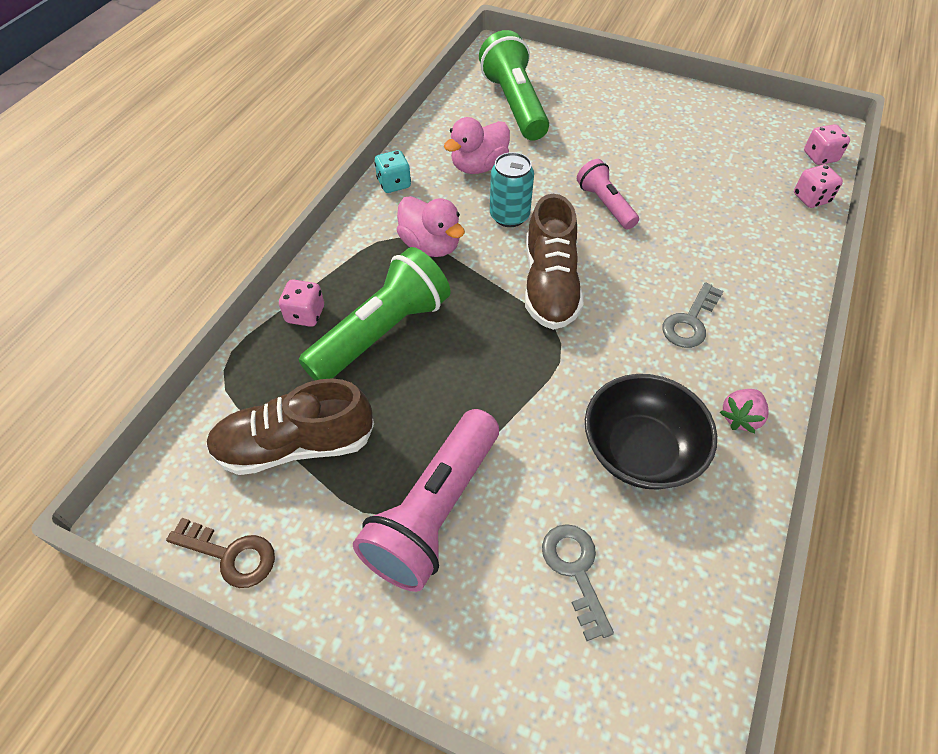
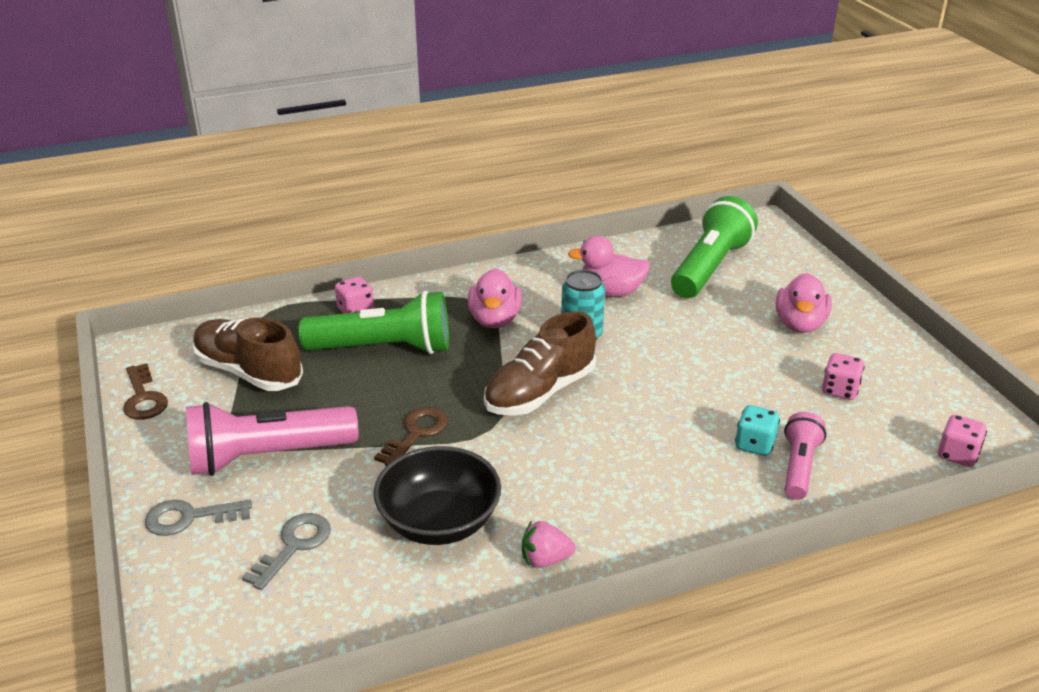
camera: 45 degrees right, 20 degrees down
(394, 184) = (529, 270): turquoise dice -> turquoise dice (755, 444)
(517, 390) = (416, 434): none -> brown key
(605, 204) = (673, 370): pink flashlight -> pink flashlight (799, 467)
(626, 117) = (799, 324): none -> pink duck
(690, 321) = (611, 481): grey key -> grey key (190, 517)
(811, 198) = (885, 476): pink dice -> pink dice (840, 390)

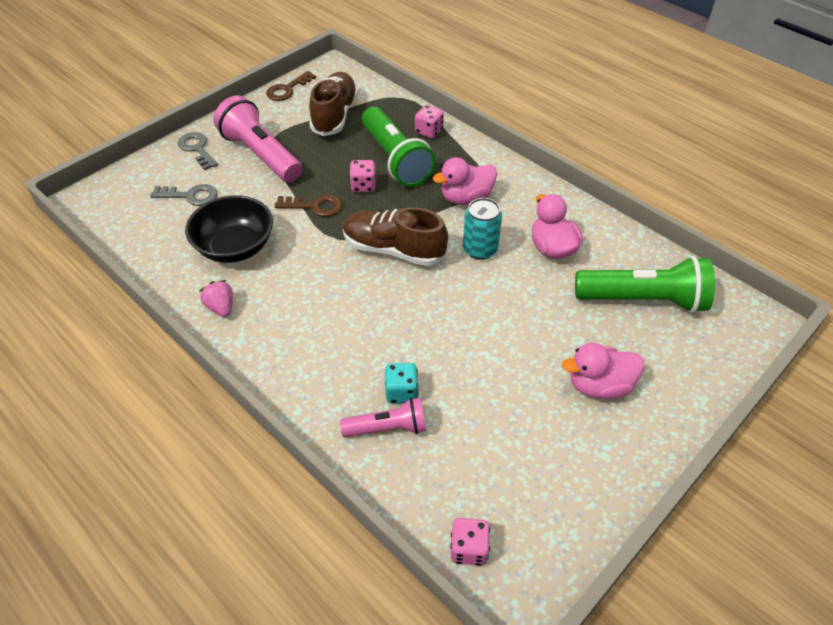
camera: 65 degrees right, 15 degrees up
(840, 390) = (513, 437): pink dice -> pink dice (363, 186)

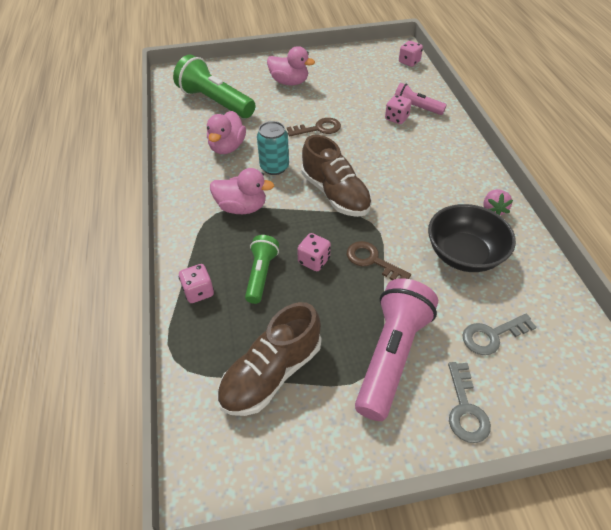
camera: 145 degrees left, 0 degrees up
(190, 196) = (492, 335): grey key -> grey key turned 60 degrees counterclockwise
(261, 155) = (392, 355): pink flashlight -> pink flashlight turned 150 degrees counterclockwise
(287, 89) = (295, 467): brown key -> brown key (318, 129)
(395, 159) = (261, 274): green flashlight -> green flashlight, size x0.57
(401, 392) = (396, 118): turquoise dice -> pink dice

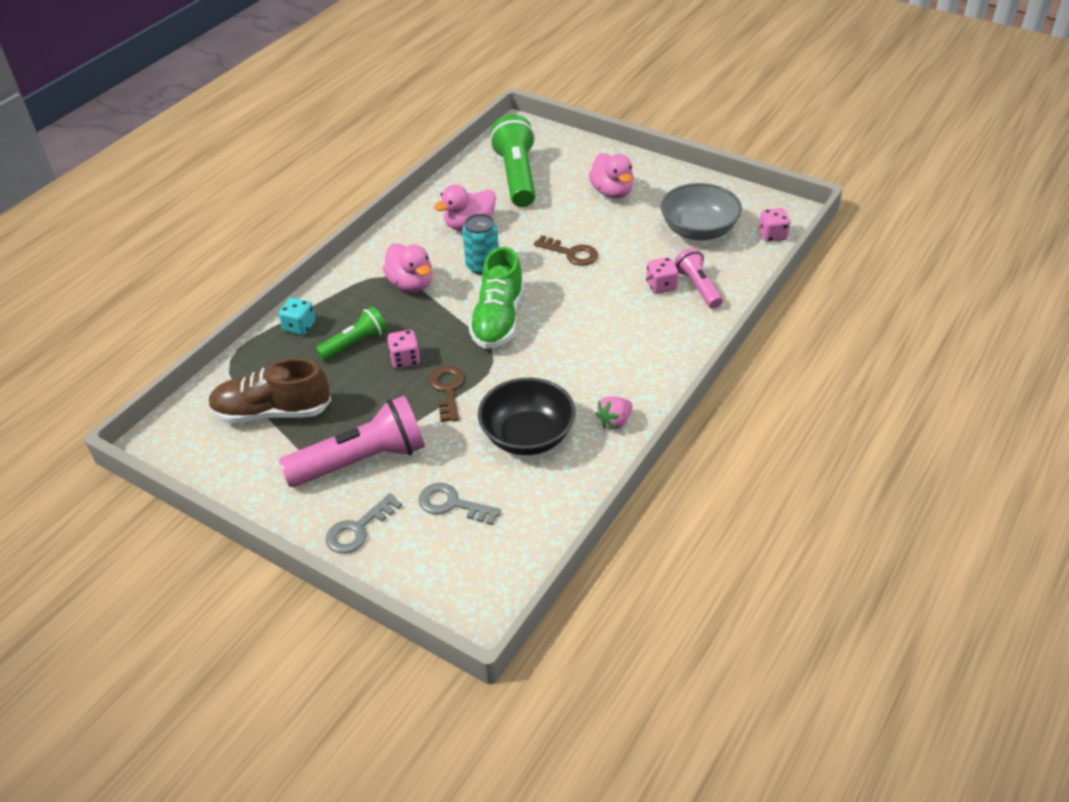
camera: 45 degrees right, 5 degrees down
(198, 292) = (299, 326): pink dice -> turquoise dice
(335, 194) = (498, 319): brown shoe -> green shoe
(369, 79) = (698, 231): none -> grey bowl

